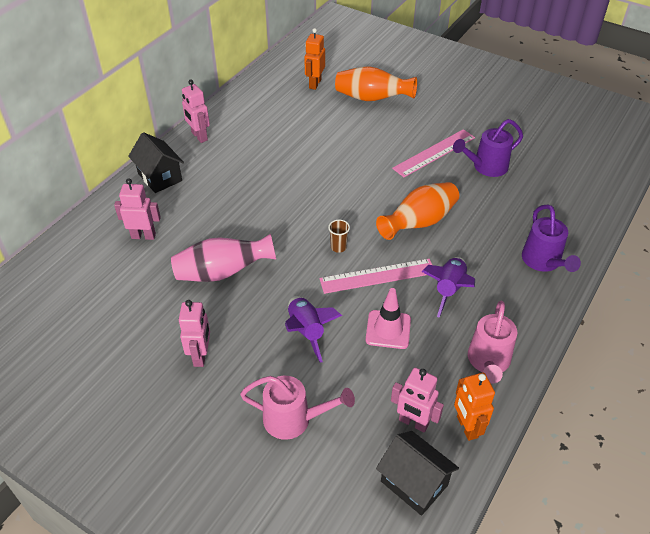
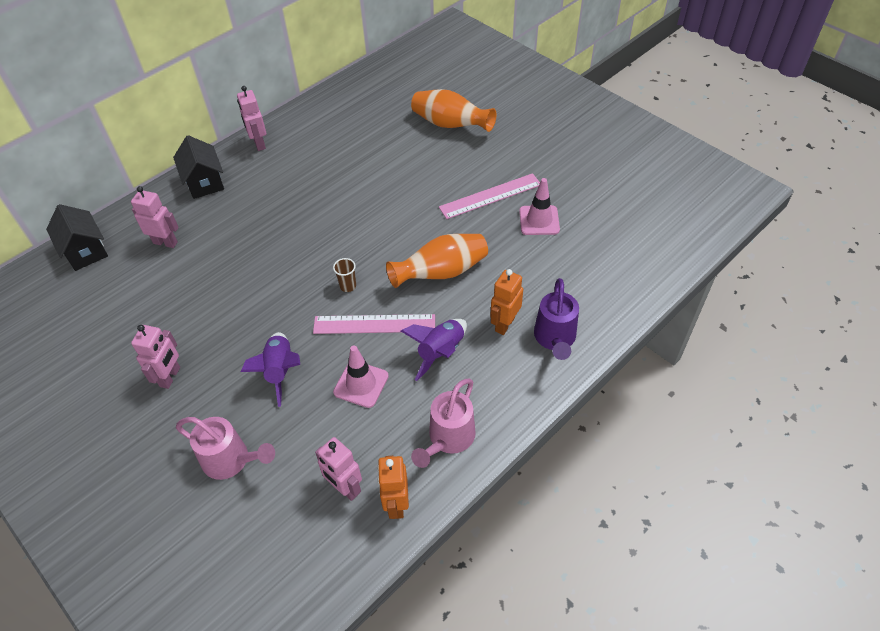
camera: 15 degrees right, 5 degrees up
(222, 272) = (224, 294): pink vase -> none
(314, 84) = (397, 100): orange robot -> orange robot (504, 324)
(414, 483) = (319, 551): black house -> black house (85, 251)
(486, 167) = (539, 220): purple watering can -> pink traffic cone

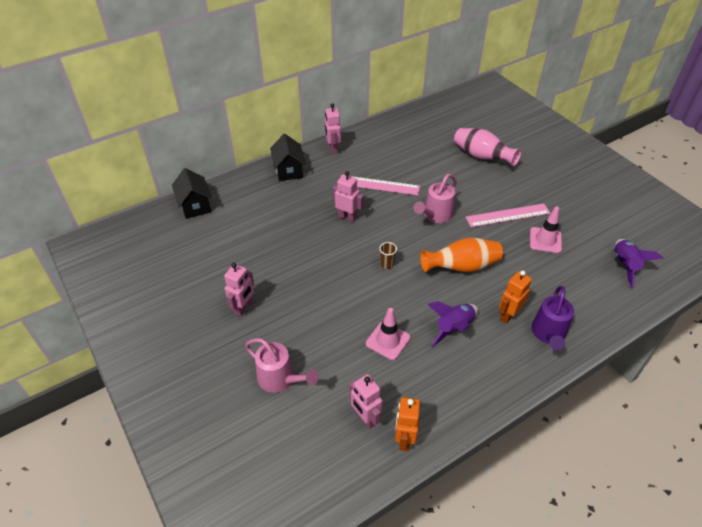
camera: 10 degrees right, 5 degrees down
(165, 242) = (254, 209): pink robot -> pink robot (347, 217)
(280, 371) = (326, 319): purple rocket -> purple rocket (624, 265)
(374, 324) = (404, 297): pink ruler -> pink ruler (379, 185)
(448, 439) = (452, 396): pink watering can -> pink watering can (435, 215)
(450, 125) = (482, 157): orange vase -> pink vase

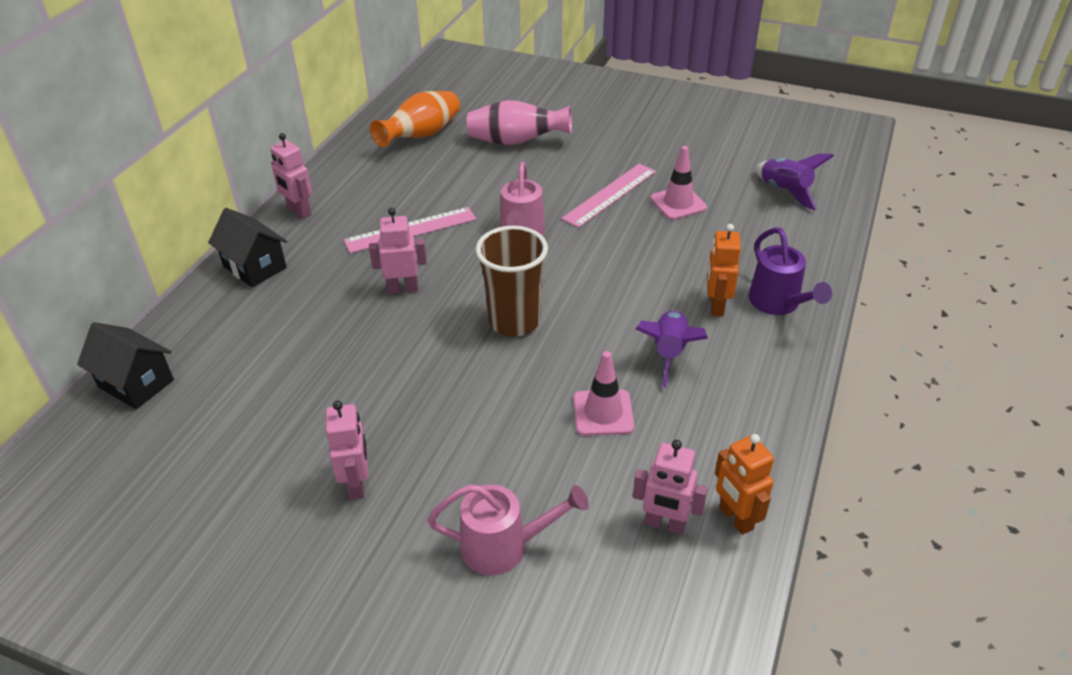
camera: 35 degrees left, 5 degrees down
(387, 264) = (514, 321): brown cup -> brown cup, size x2.41
(462, 267) = (611, 278): orange vase -> orange vase (421, 136)

